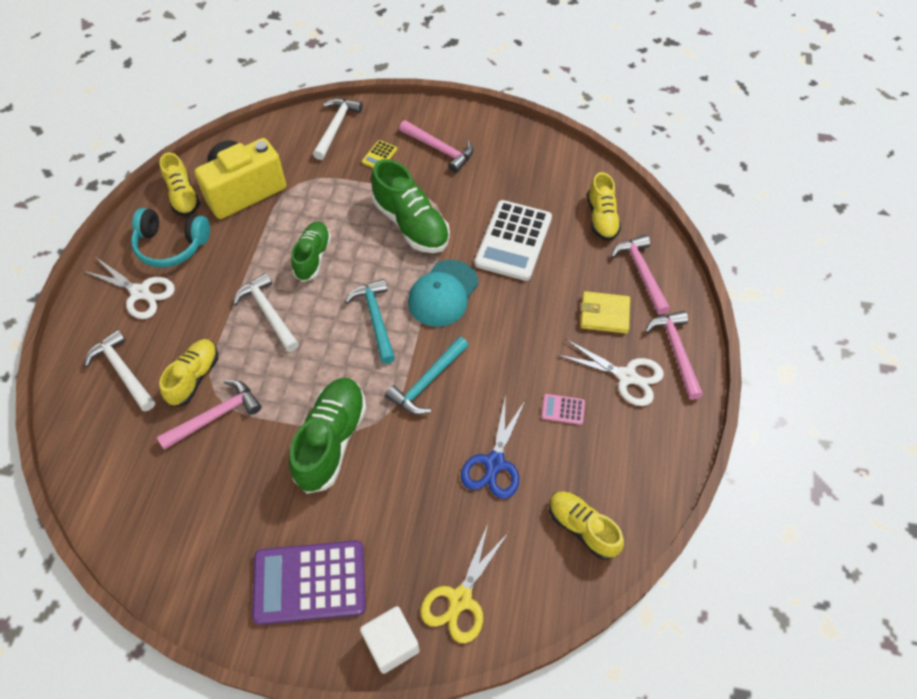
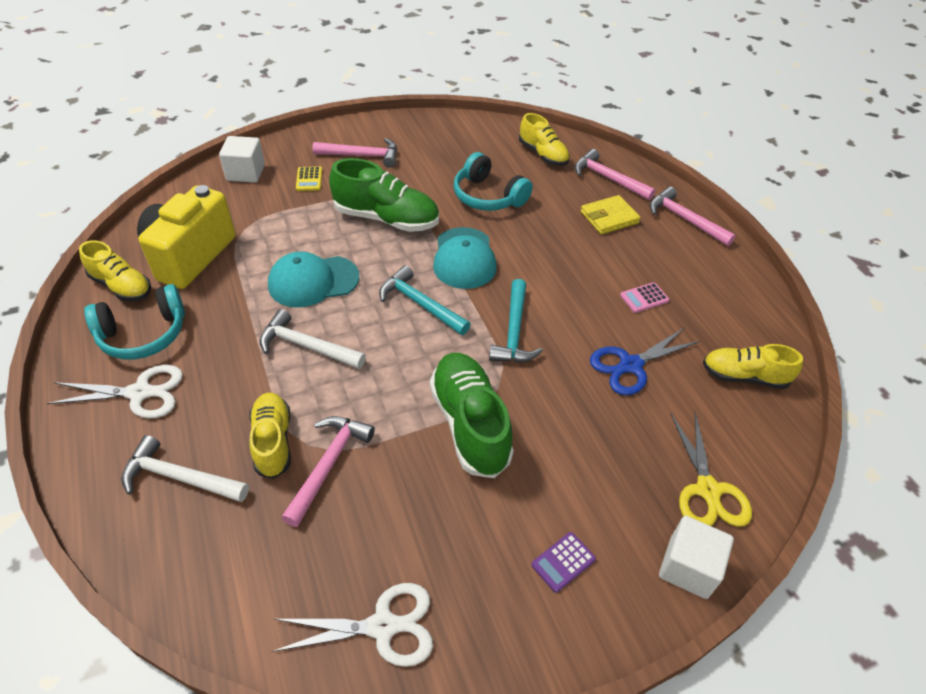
camera: 35 degrees left, 10 degrees down
(309, 582) = (563, 562): purple calculator -> purple calculator, size x0.42
(313, 257) = (313, 281): green shoe -> turquoise cap
(336, 127) = (246, 173): white hammer -> white cube
(494, 463) = (630, 365): blue scissors -> blue scissors turned 75 degrees clockwise
(513, 241) = (488, 196): white calculator -> turquoise headphones
(626, 376) = (667, 252): white scissors -> white scissors (383, 626)

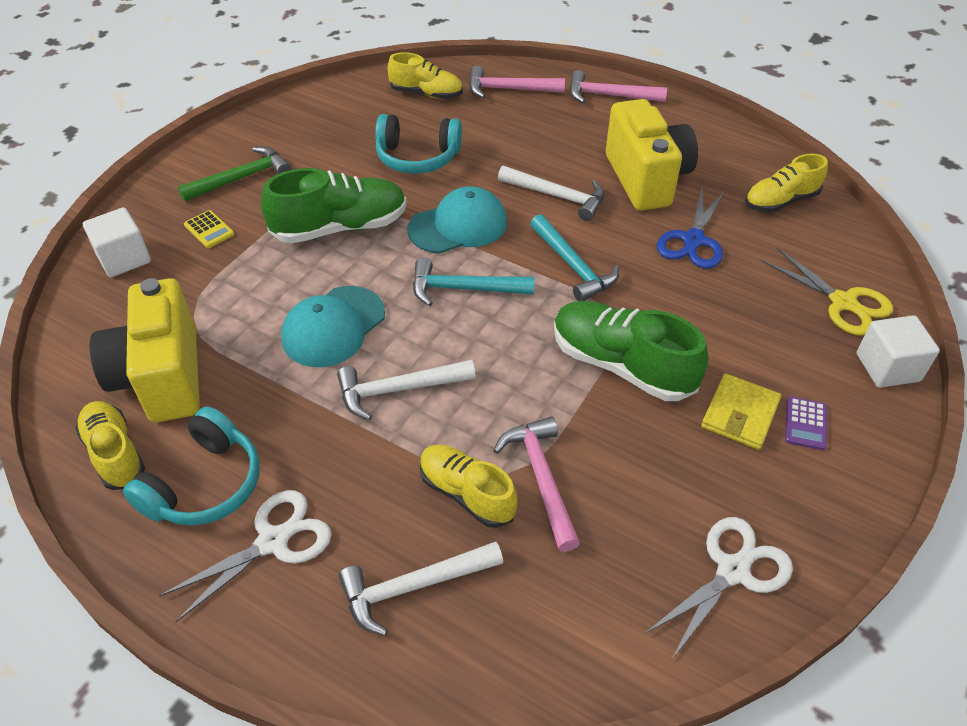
camera: 35 degrees left, 0 degrees up
(122, 286) = (115, 453): yellow shoe -> yellow shoe turned 120 degrees counterclockwise
(362, 156) = (241, 178): pink hammer -> green hammer
(464, 258) = (458, 226): turquoise cap -> turquoise cap turned 75 degrees counterclockwise
(558, 275) = (557, 196): none -> white hammer
(609, 217) = (546, 124): yellow wallet -> yellow wallet (740, 414)
(644, 298) = (646, 179): pink calculator -> yellow camera

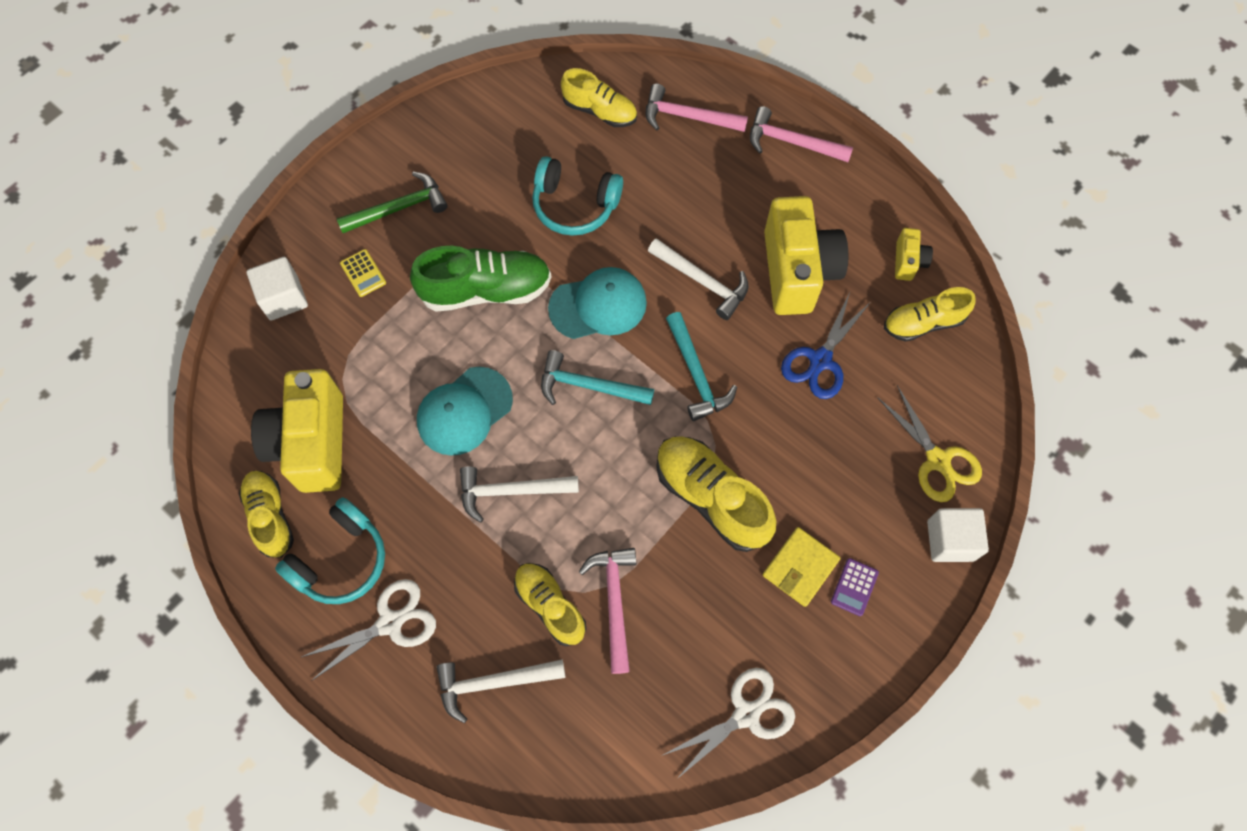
camera: 10 degrees right, 20 degrees up
(621, 365) = (711, 497): green shoe -> yellow shoe
(747, 161) = (908, 262): none -> yellow camera

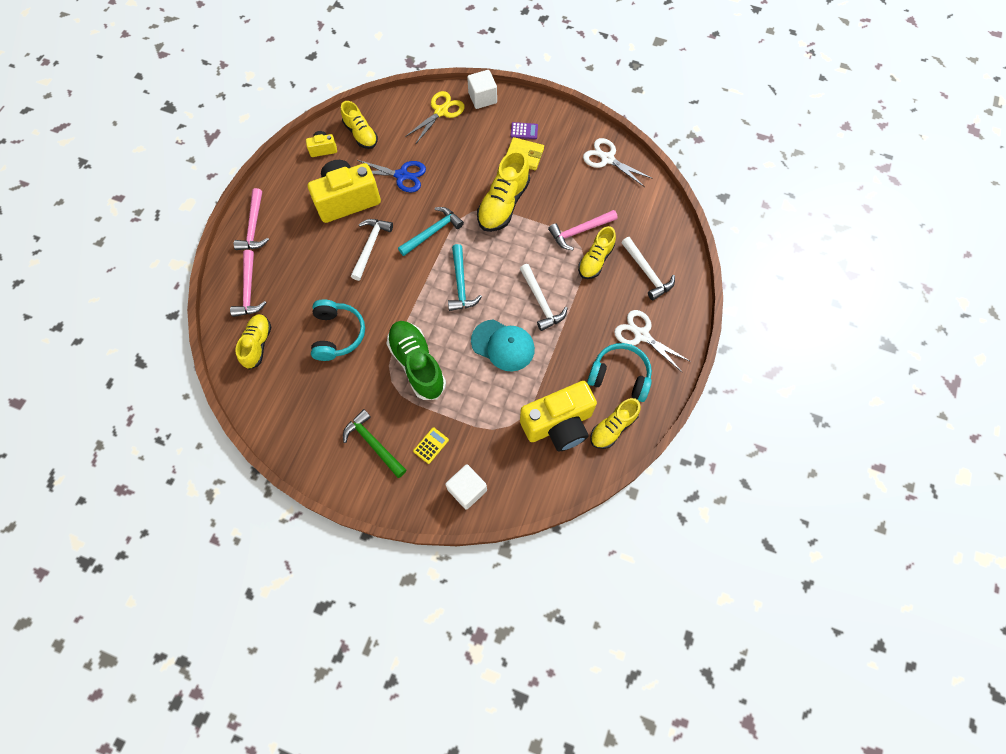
camera: 110 degrees left, 0 degrees up
(598, 305) = (406, 297): turquoise cap -> none

